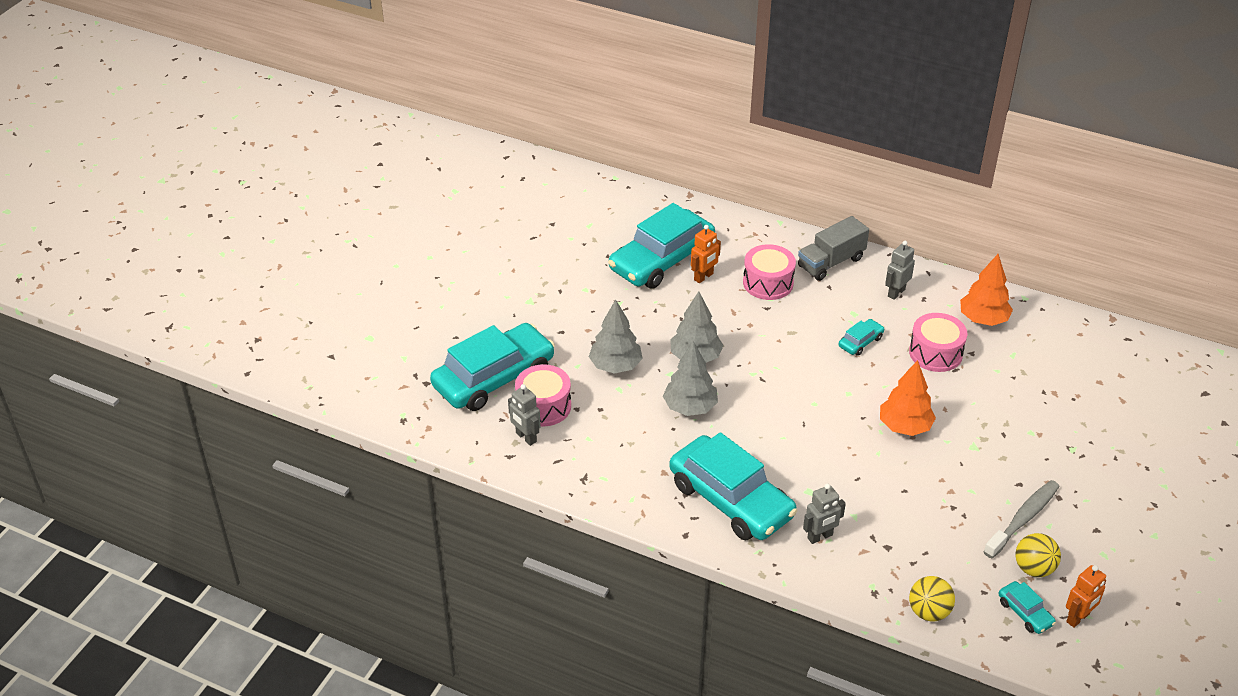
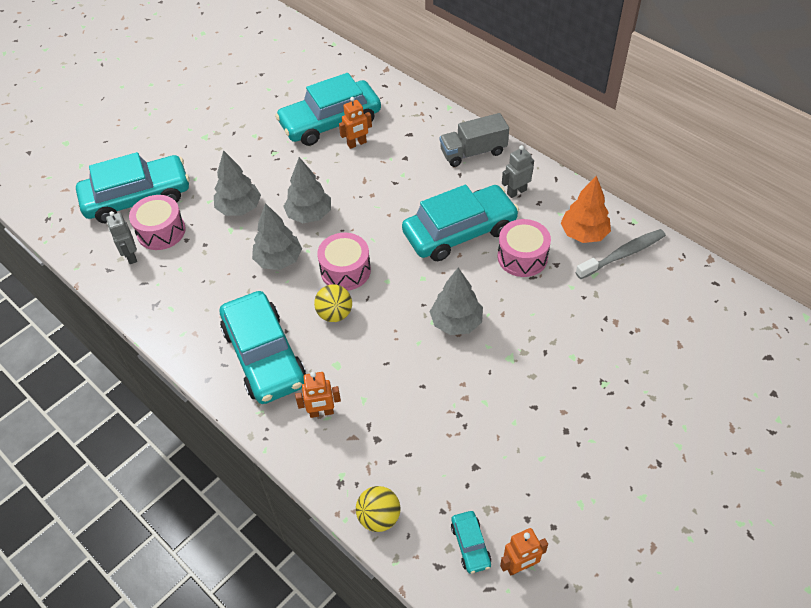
camera: 20 degrees right, 10 degrees up
(768, 283) = (408, 160): pink drum -> pink drum (345, 270)
(820, 537) = (321, 412): grey robot -> orange robot
(860, 342) = (459, 232): turquoise car -> turquoise car, size x2.37
(905, 426) = (456, 322): orange tree -> grey tree
(1023, 519) = (519, 444): grey toothbrush -> grey toothbrush (623, 254)
(1033, 568) = (503, 499): yellow ball -> yellow ball (335, 314)

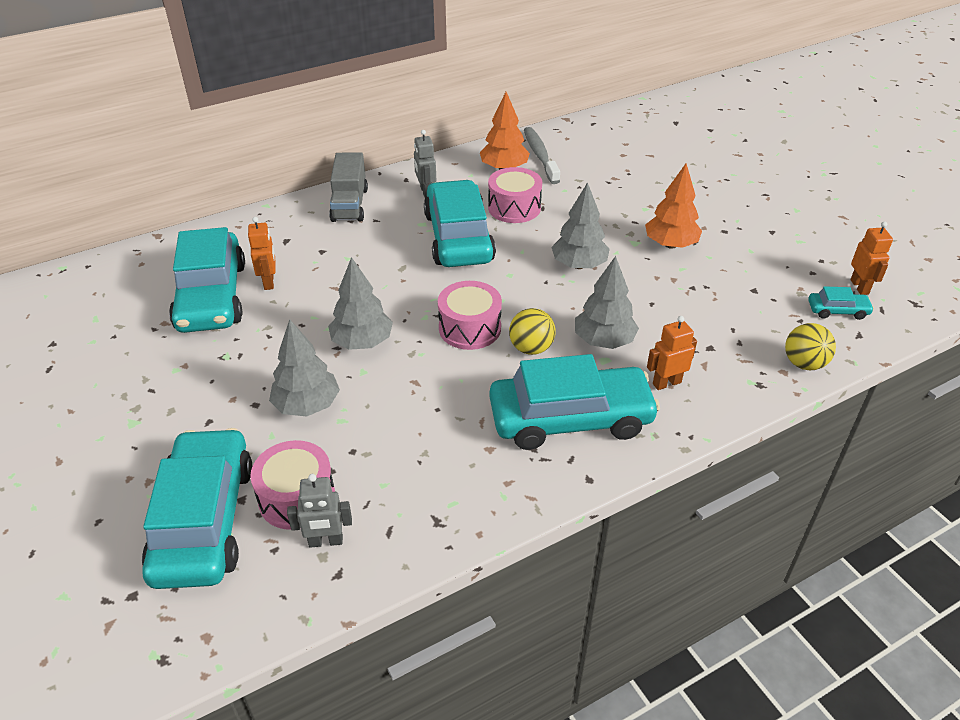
camera: 75 degrees left, 10 degrees down
(278, 260) = (422, 381): grey tree -> grey tree (604, 341)
(321, 412) = (666, 383): orange robot -> orange robot turned 120 degrees counterclockwise
(520, 387) = (670, 244): none -> orange tree

